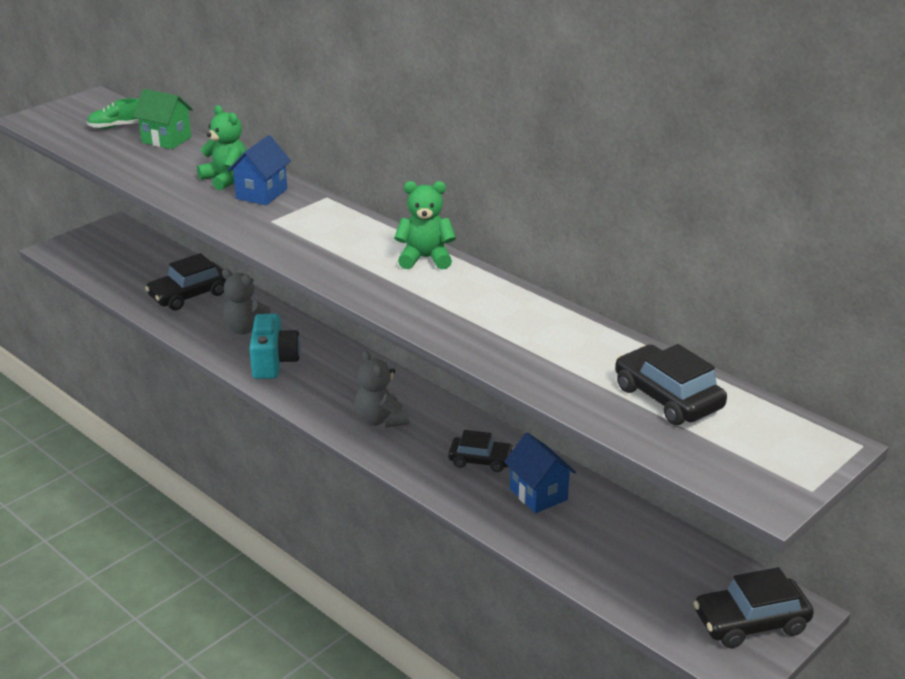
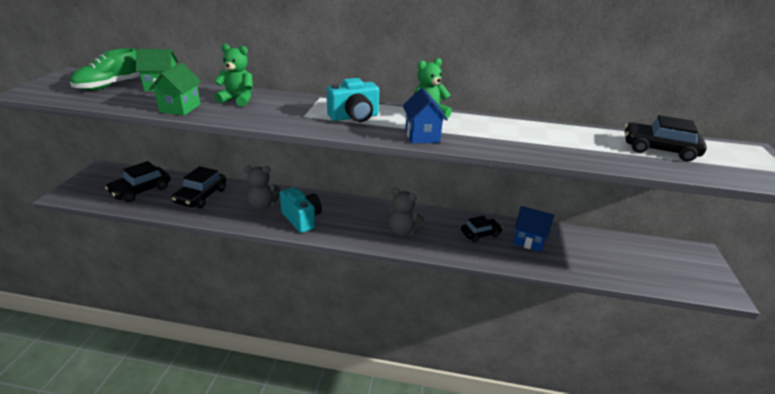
camera: 35 degrees left, 0 degrees up
(116, 126) = (110, 86): green shoe -> green shoe, size x1.60
(153, 177) = (180, 108): none -> green house
(261, 194) = (275, 103): blue house -> blue house (422, 136)
(327, 238) = (354, 117): none -> turquoise camera
(751, 622) = (694, 266): black car -> black car (141, 190)

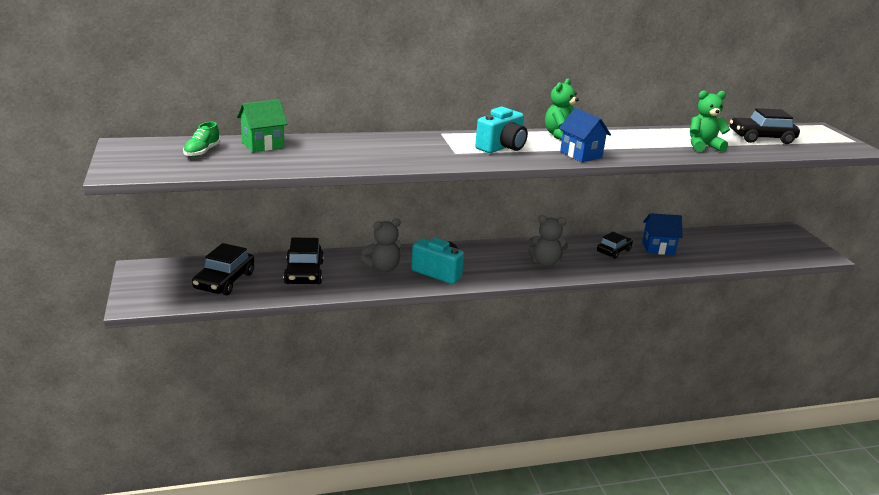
camera: 25 degrees left, 5 degrees down
(110, 86) = (202, 152): green shoe -> green shoe, size x0.63
(180, 108) = (324, 163): green house -> none
(238, 100) = (367, 147): green teddy bear -> green teddy bear (703, 146)

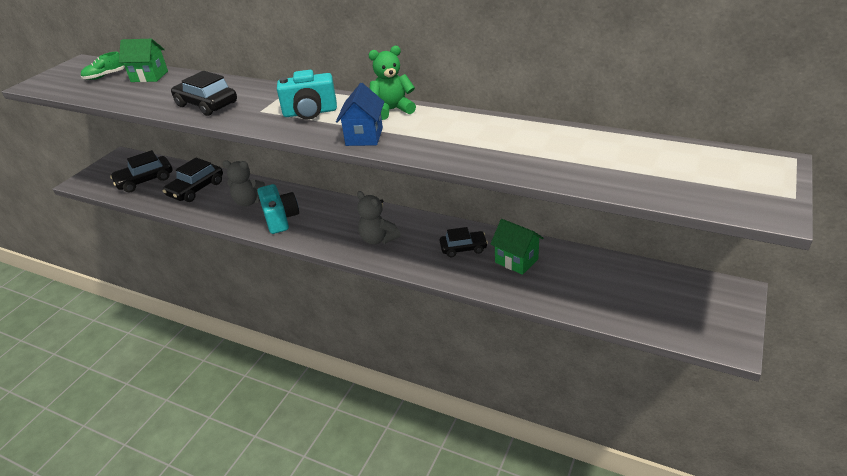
camera: 45 degrees right, 10 degrees up
(658, 248) = (516, 261): blue house -> green house
(703, 146) = (527, 155): green teddy bear -> none
(761, 138) = (638, 160): black car -> black car (206, 104)

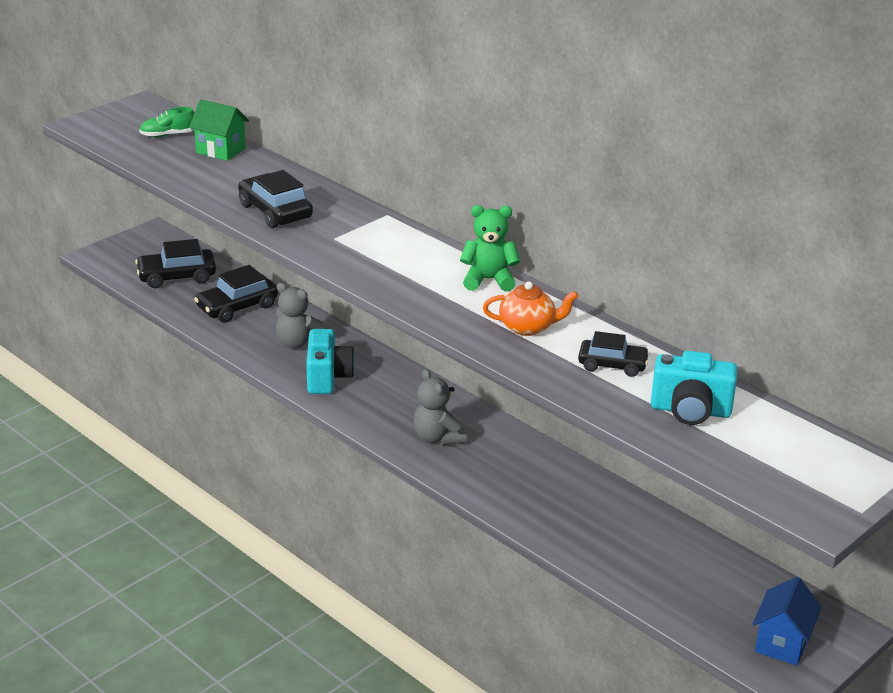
camera: 15 degrees right, 5 degrees down
(310, 113) = (391, 257): turquoise camera -> turquoise camera (690, 411)
(364, 136) = (437, 306): blue house -> blue house (782, 643)
(442, 133) = (528, 327): none -> orange teapot
(463, 248) = (538, 479): black car -> black car (612, 365)
(516, 261) = (595, 514): green house -> none

